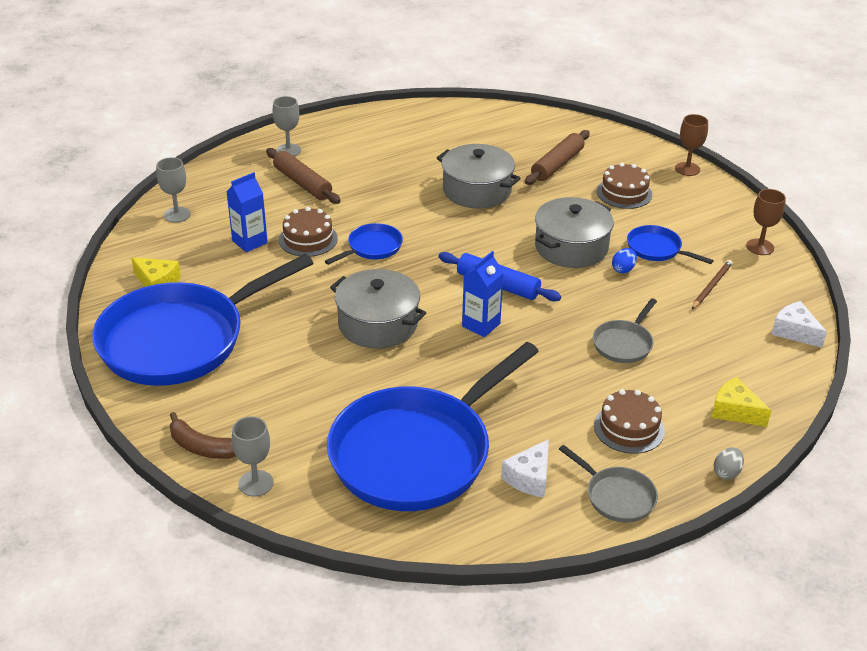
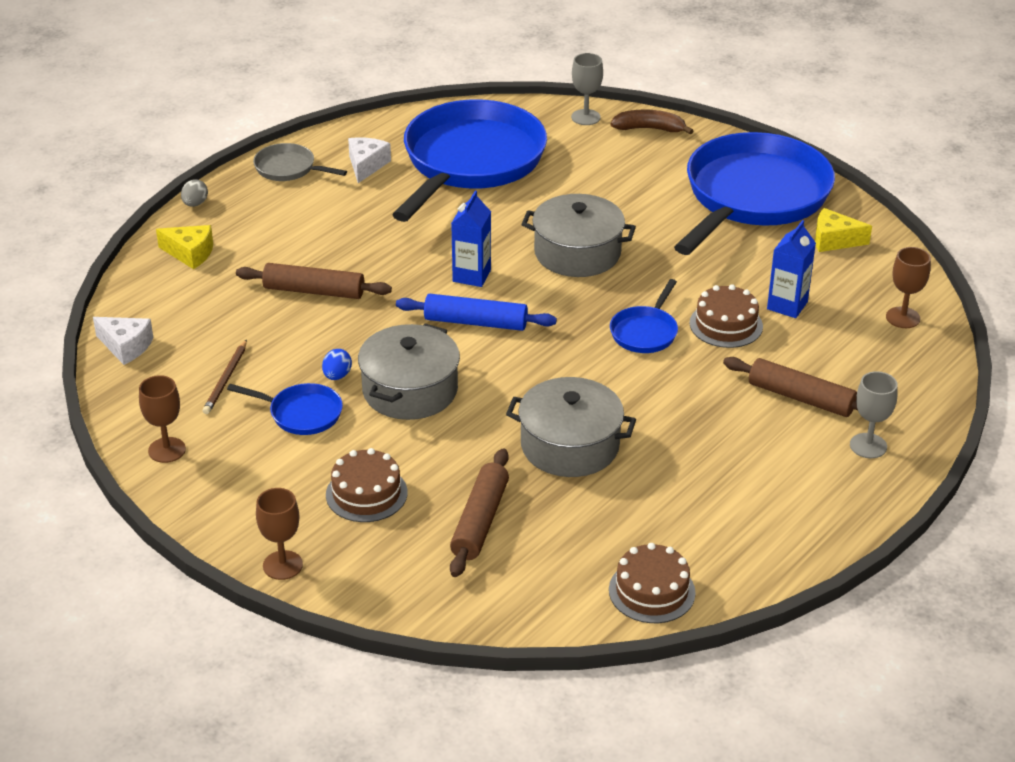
camera: 160 degrees right, 0 degrees up
(177, 215) = (903, 317): grey goblet -> brown goblet
(624, 343) = (314, 291): grey pan -> brown rolling pin
(629, 428) = (290, 218): brown cake -> brown cake (652, 591)

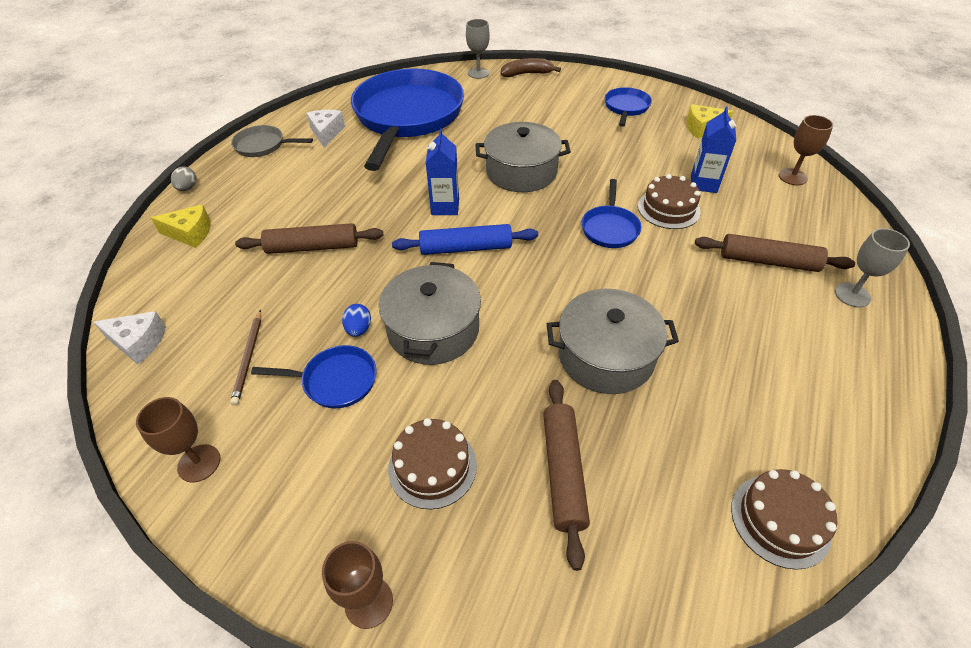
camera: 15 degrees left, 10 degrees up
(753, 197) = (626, 108): blue pan -> blue pan, size x0.42

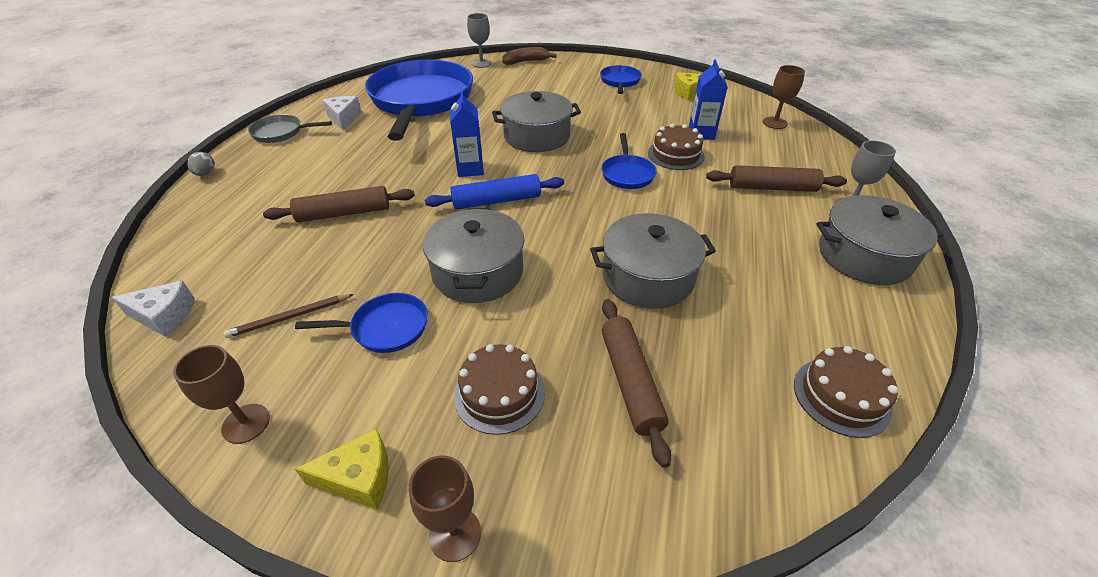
camera: 10 degrees left, 5 degrees down
(190, 233) = (213, 212): yellow cheese -> yellow cheese (359, 478)
(248, 358) = (289, 317): brown pencil -> brown pencil turned 75 degrees clockwise
(359, 329) = (402, 279): blue egg -> none
(852, 358) = (864, 256): none -> grey pot

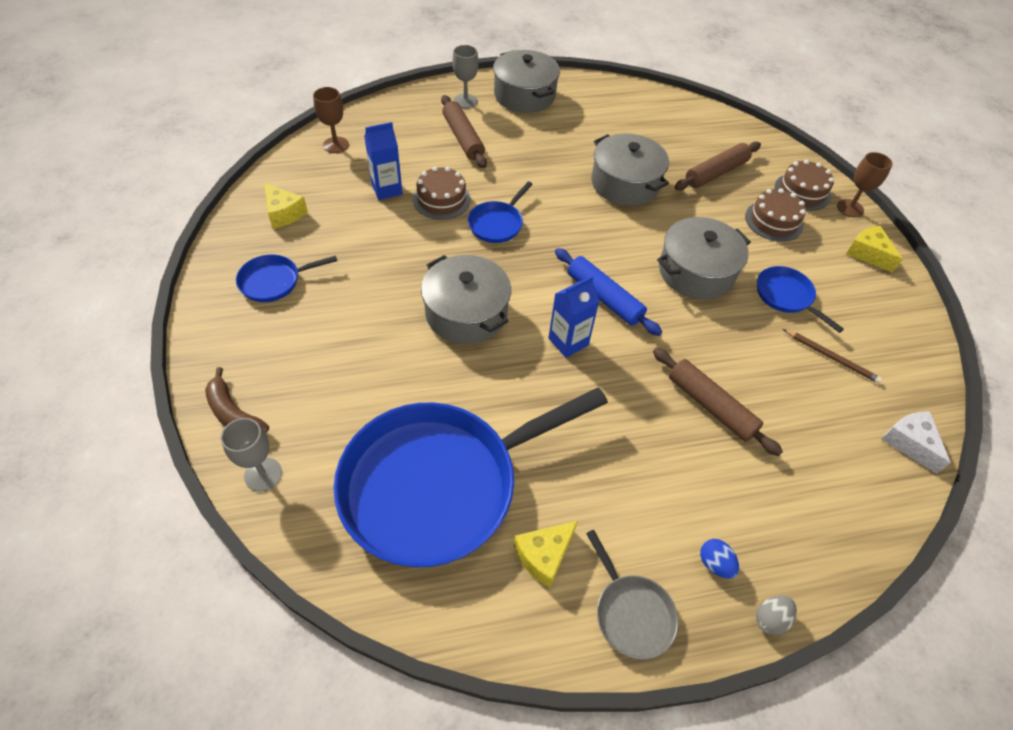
camera: 120 degrees left, 10 degrees up
(246, 423) = (901, 322): brown goblet -> none
(258, 168) = (714, 564): none -> blue egg
(344, 118) = (544, 555): white cheese -> yellow cheese
(627, 174) = (497, 223): blue pan -> blue pan turned 150 degrees clockwise
(841, 396) = (655, 102): brown cake -> brown cake (802, 191)

